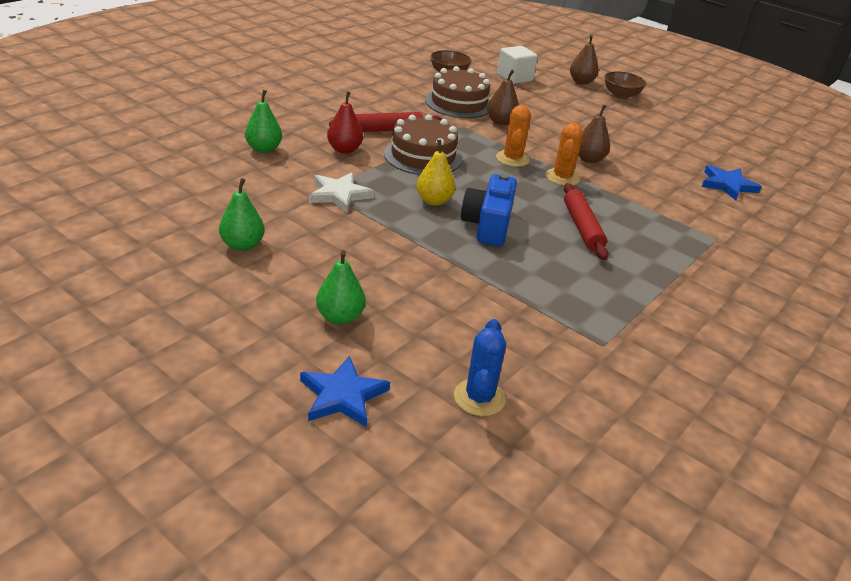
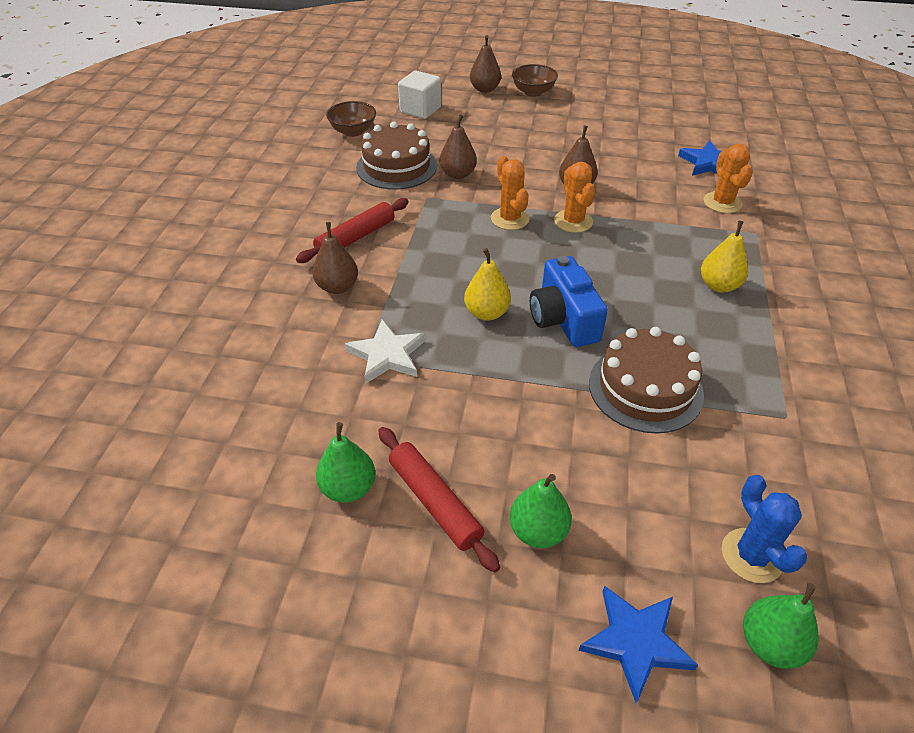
camera: 25 degrees left, 10 degrees up
(264, 149) = (248, 330): green pear -> green pear (770, 643)
(344, 150) = (337, 287): red pear -> brown pear
(423, 156) = (424, 257): brown cake -> brown cake (645, 388)
(582, 227) = (644, 277): red rolling pin -> red rolling pin (435, 502)
(641, 255) = (719, 285): none -> yellow pear
(708, 211) = (722, 203): none -> orange cactus

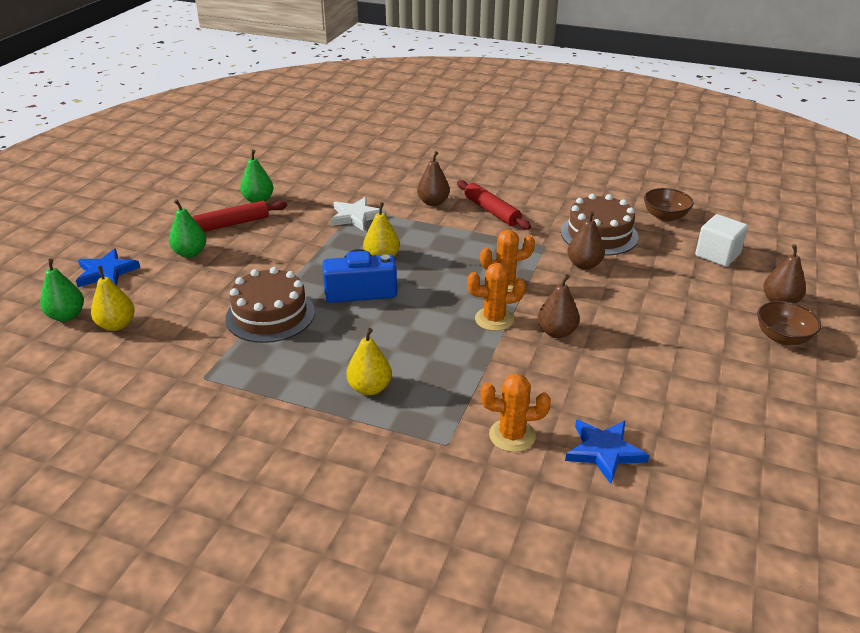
camera: 100 degrees right, 10 degrees down
(752, 555) = (117, 325): blue cactus -> yellow pear

